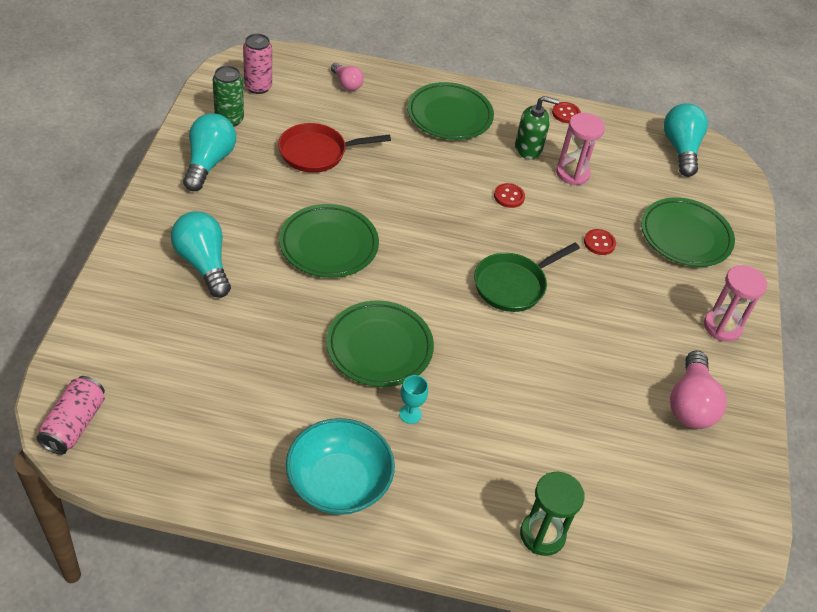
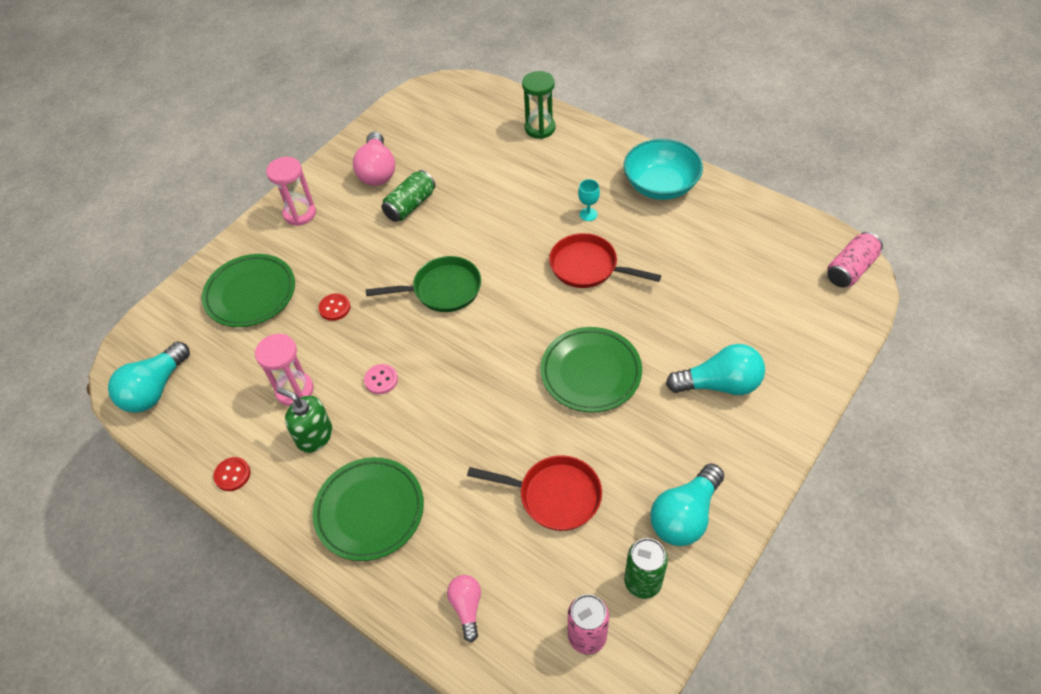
camera: 145 degrees left, 5 degrees up
(203, 263) = (719, 384): turquoise light bulb -> turquoise light bulb turned 90 degrees counterclockwise
(379, 347) = (588, 267): green plate -> red pan
(509, 196) = (381, 380): red button -> pink button
(617, 369) = (410, 205): none -> green can
(690, 404) = (377, 171): pink light bulb -> pink light bulb turned 135 degrees clockwise

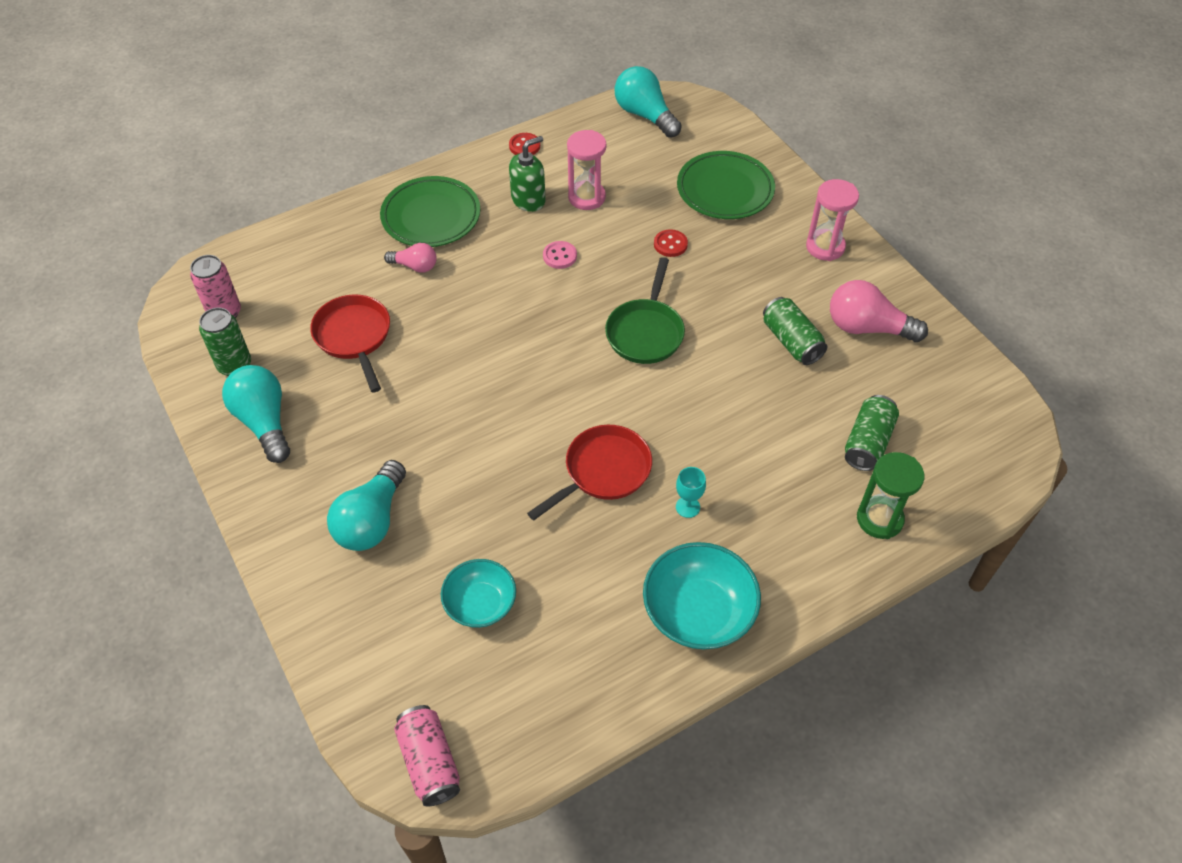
camera: 110 degrees right, 0 degrees up
(467, 607) = (306, 250): pink light bulb -> pink light bulb (415, 266)
(482, 147) = (867, 442): none -> green can
(554, 496) = (354, 337): red pan -> red pan turned 120 degrees clockwise
(591, 372) = (461, 415): green plate -> none
(734, 290) = (480, 604): none -> turquoise bowl

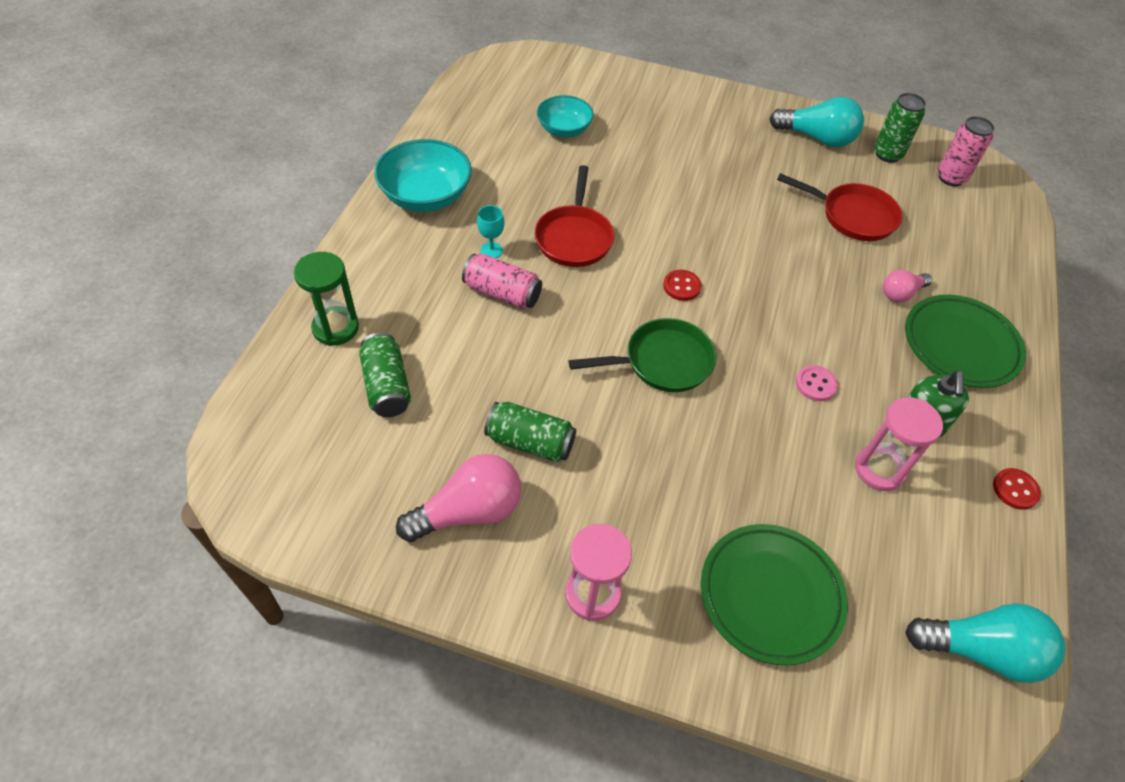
camera: 135 degrees right, 0 degrees up
(371, 520) = (679, 130): turquoise light bulb -> none
(429, 762) = (509, 63): pink can -> pink can (502, 293)
(645, 332) = (662, 362): green pan -> green pan turned 105 degrees clockwise
(670, 244) = (742, 472): red button -> red button (681, 286)

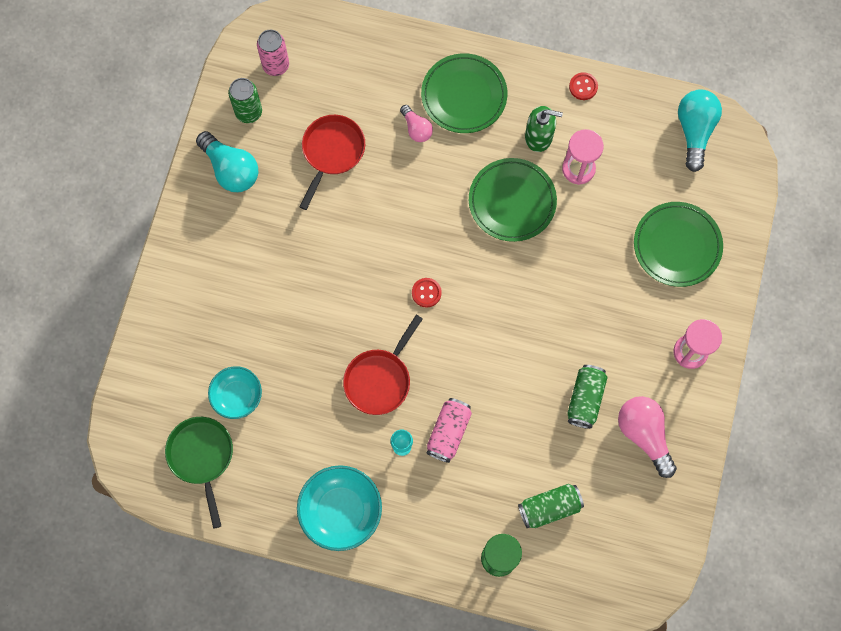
camera: 90 degrees left, 20 degrees up
(574, 237) = (380, 379): red pan -> red pan turned 120 degrees clockwise
(662, 362) = (504, 308): green pan -> green pan (202, 457)
(815, 384) = (512, 202): pink button -> green plate
(817, 138) = (231, 169): turquoise light bulb -> turquoise light bulb turned 120 degrees clockwise

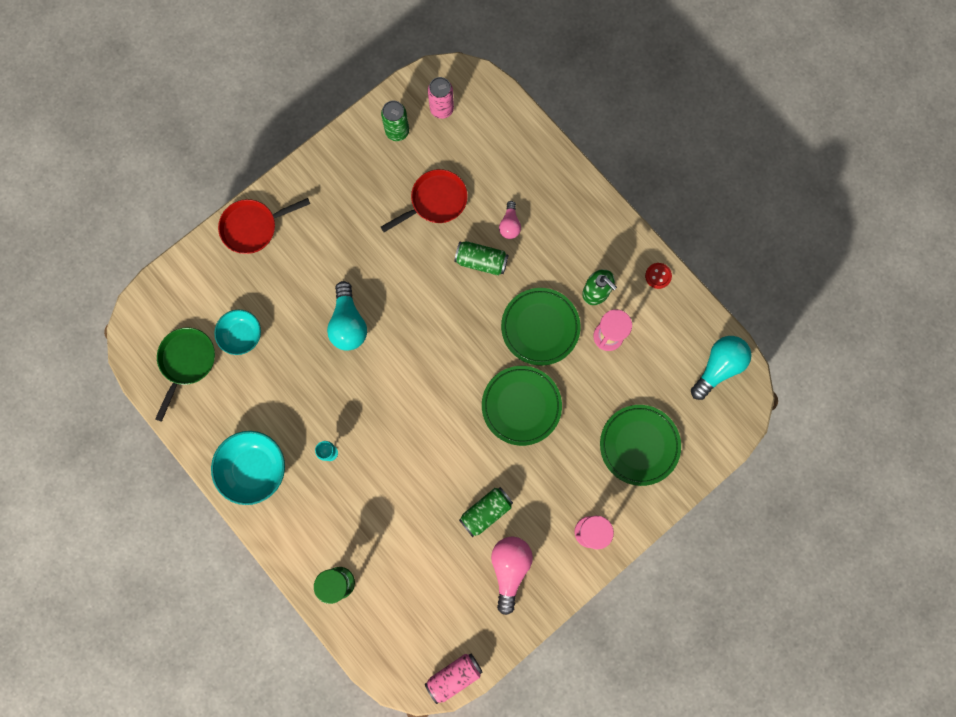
camera: 35 degrees right, 5 degrees up
(231, 169) = (354, 166): turquoise light bulb -> turquoise light bulb (348, 323)
(380, 379) = (349, 393): red pan -> red pan (253, 227)
(426, 293) = (428, 352): red button -> none
(448, 432) = (370, 466): pink can -> pink can (454, 676)
(464, 96) = (563, 223): green plate -> green plate (521, 406)
(549, 507) = (402, 572): green can -> green can (481, 261)

